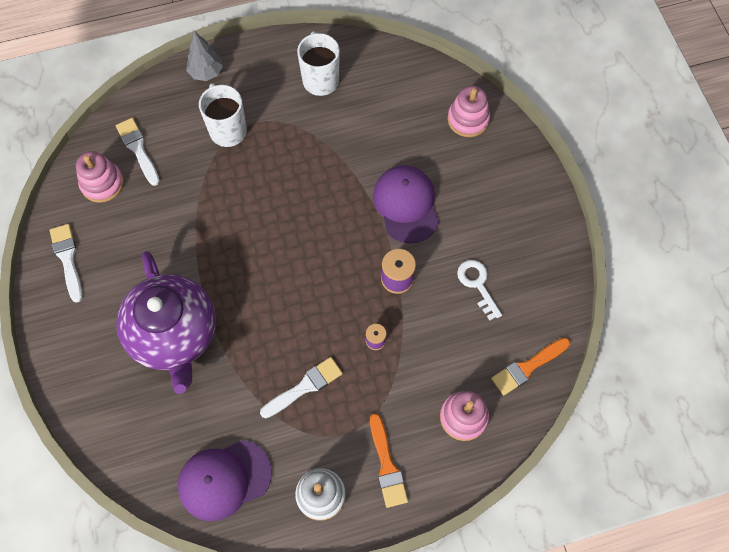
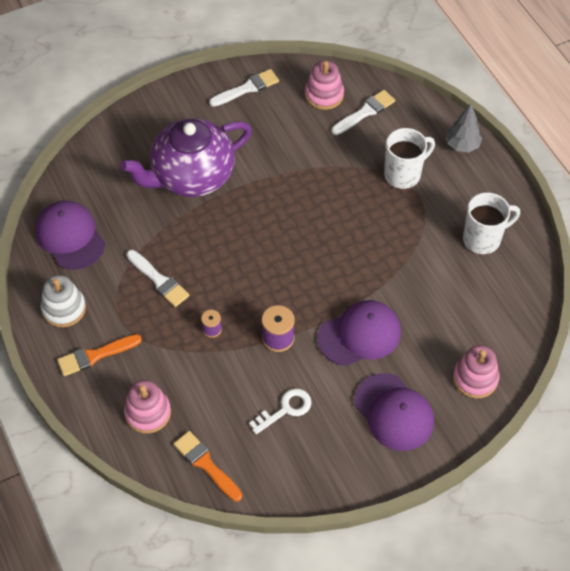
camera: 80 degrees right, 10 degrees down
(493, 192) = (394, 412): none -> purple cap

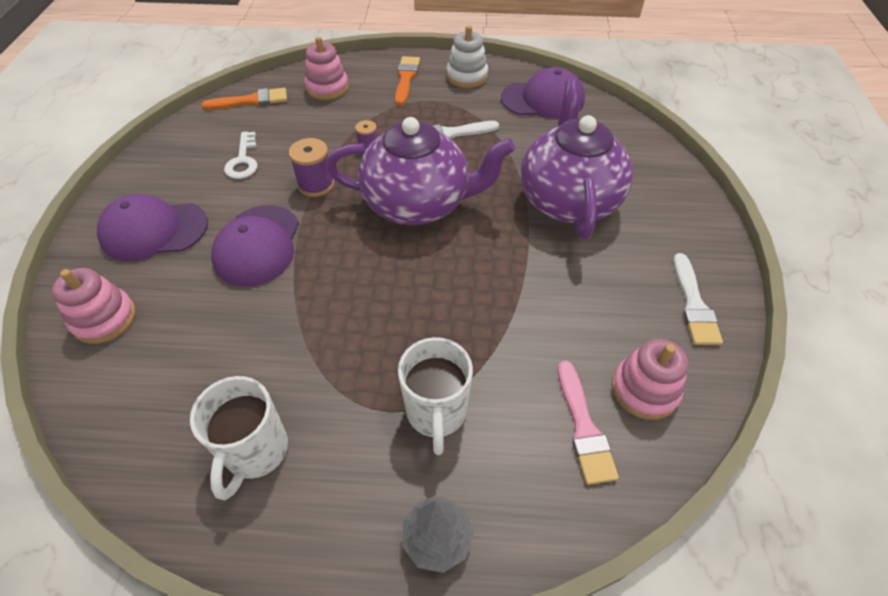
camera: 120 degrees right, 5 degrees down
(254, 261) = (418, 203): none -> purple teapot
(365, 112) = (583, 427): white brush -> pink brush

